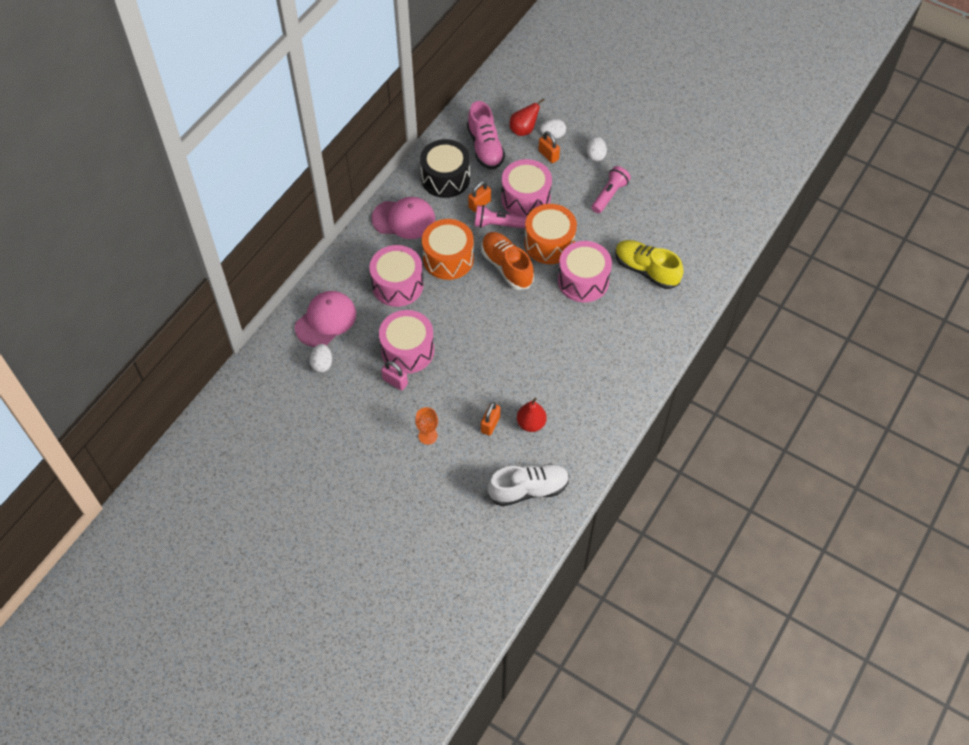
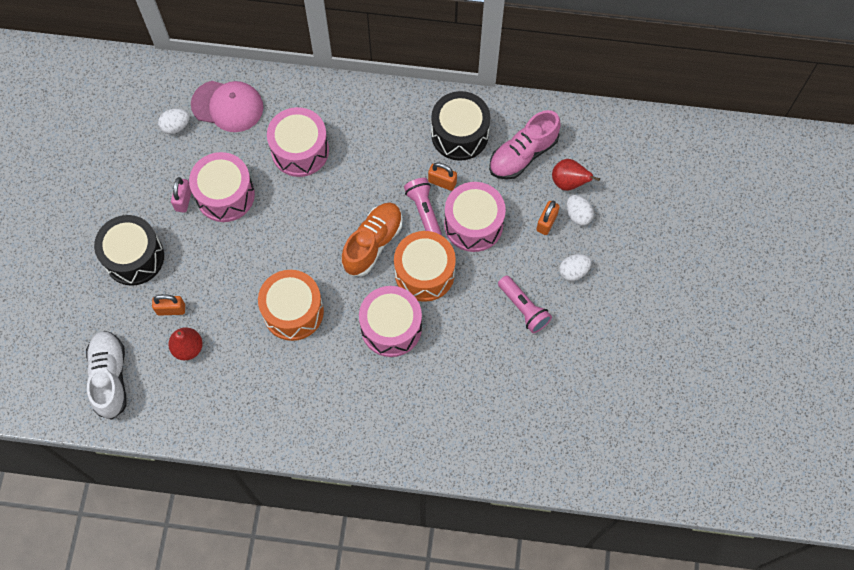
camera: 65 degrees right, 10 degrees up
(404, 219) = (385, 119): pink cap -> none
(428, 436) = (134, 257): orange goblet -> black drum
(448, 258) = (356, 183): orange drum -> orange drum (293, 311)
(528, 489) = (110, 377): white shoe -> white shoe turned 150 degrees counterclockwise
(609, 195) = (523, 308): pink flashlight -> pink flashlight turned 45 degrees clockwise
(646, 270) = (437, 388): yellow shoe -> none

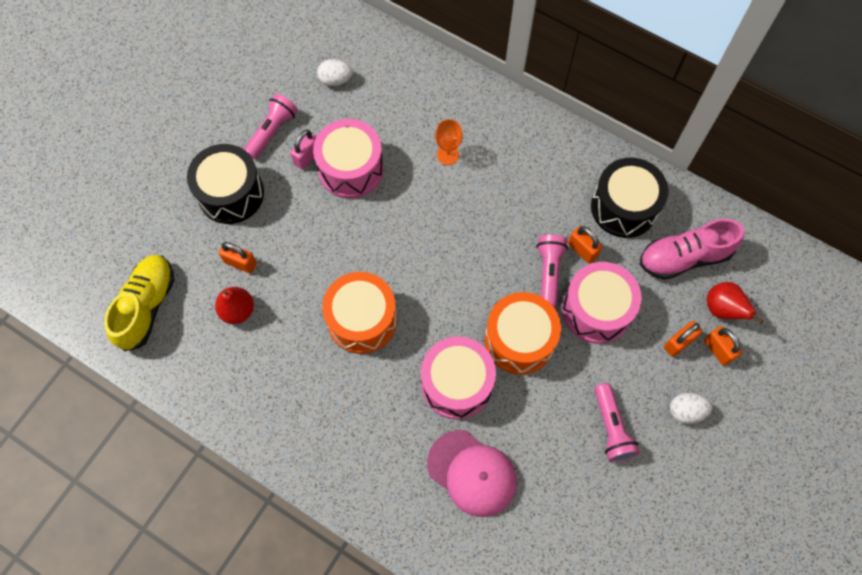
camera: 25 degrees right, 0 degrees up
(110, 377) = (147, 306): white shoe -> yellow shoe
(143, 191) = (272, 131): none -> pink flashlight
(227, 106) = (396, 80): pink cap -> pink cap (472, 473)
(300, 150) = (448, 155): pink drum -> orange goblet
(373, 243) = (479, 284): orange shoe -> none
(578, 215) = (718, 350): white egg -> orange padlock

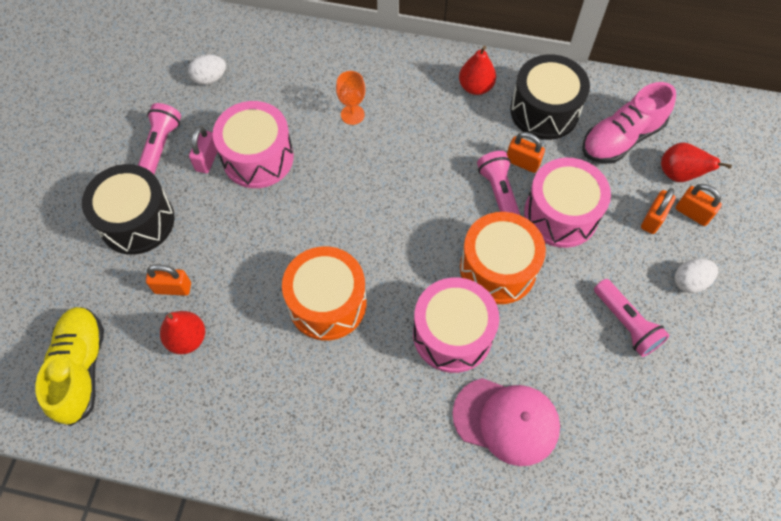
camera: 20 degrees left, 5 degrees down
(570, 163) = (475, 87): none -> red pear

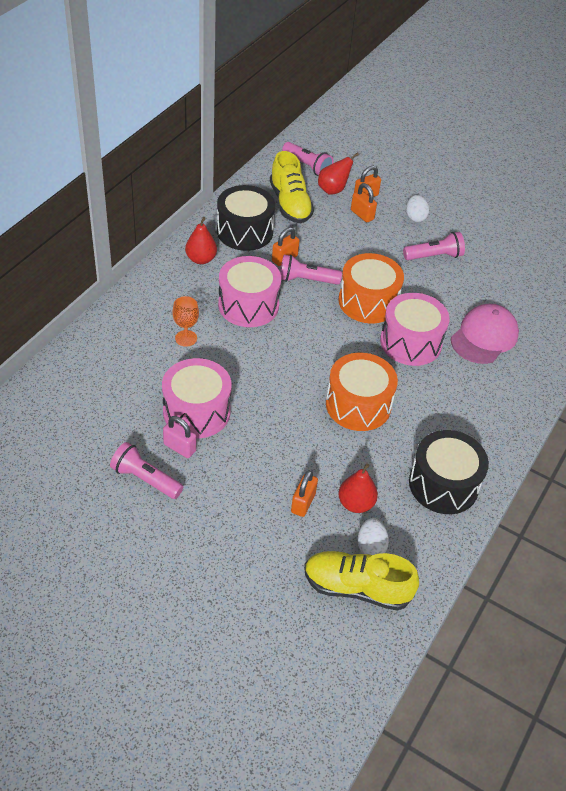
camera: 75 degrees left, 15 degrees down
(137, 221) = (221, 515): black drum -> black drum (443, 484)
(210, 78) = (86, 423): white egg -> white egg (370, 546)
(561, 214) = (338, 255): pink drum -> pink drum (248, 305)
(621, 138) = (290, 204): pink shoe -> yellow shoe
(705, 134) = (307, 166): none -> pink flashlight

